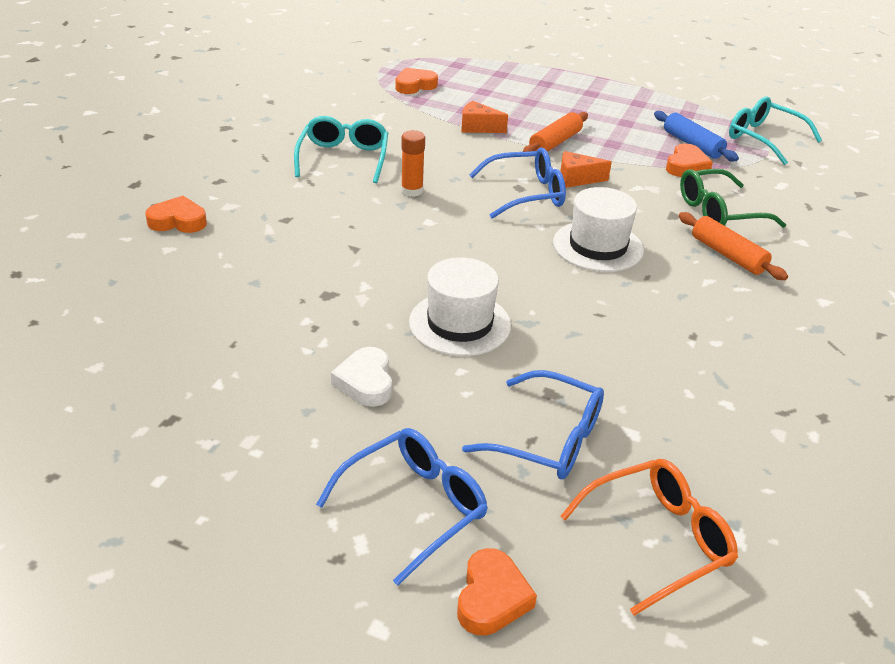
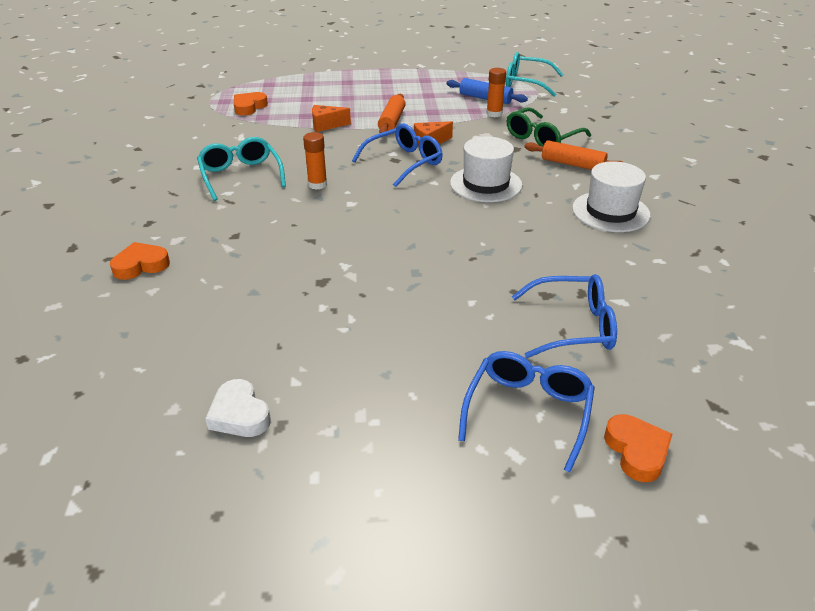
camera: 25 degrees left, 0 degrees up
(365, 382) = (410, 336): white heart -> white heart (239, 414)
(460, 323) = (440, 269): white hat -> white hat (610, 211)
(658, 540) = (700, 365): orange glasses -> none
(686, 166) = (494, 114): orange heart -> orange glue stick

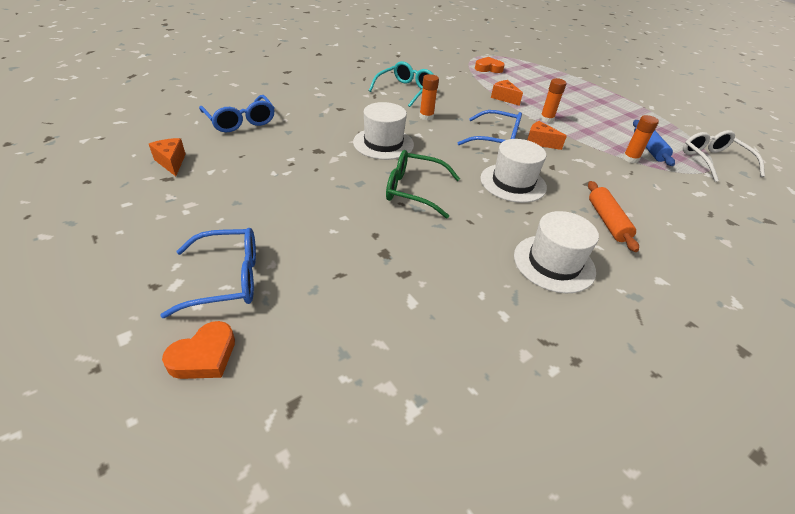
camera: 55 degrees right, 5 degrees up
(141, 265) = (286, 93): orange heart -> none
(239, 414) = (171, 162): white heart -> orange cheese
(348, 231) = (383, 143): none -> white hat
(392, 121) = (546, 119): orange rolling pin -> orange glue stick
(526, 83) = (713, 161): turquoise glasses -> white glasses
(542, 138) = (627, 193): green glasses -> green glasses (413, 190)
(573, 326) = (351, 279): blue glasses -> blue glasses (241, 121)

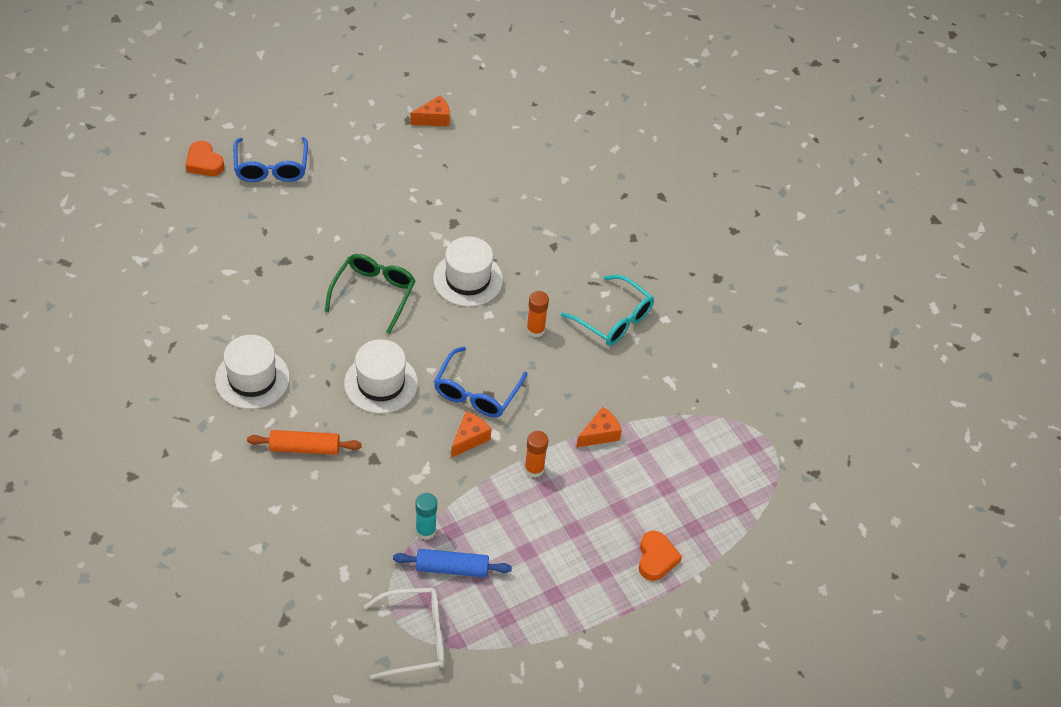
camera: 95 degrees right, 10 degrees up
(241, 121) = (517, 160): blue glasses -> none
(488, 68) = (713, 443): orange heart -> orange heart (656, 558)
(630, 159) = (425, 530): orange glue stick -> turquoise glue stick

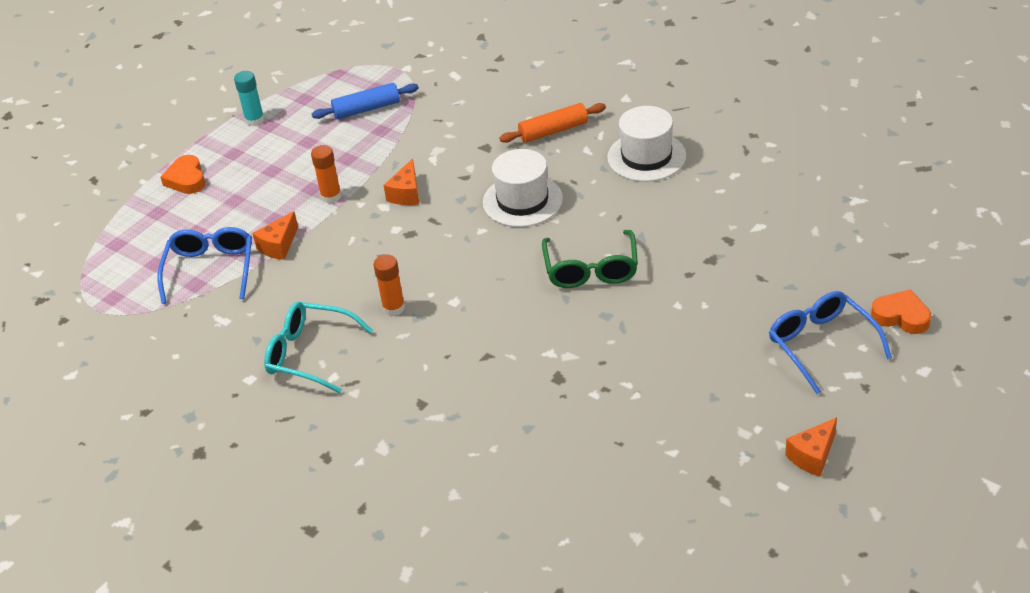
camera: 165 degrees right, 10 degrees down
(416, 637) = (370, 64): white glasses -> none
(425, 530) = (405, 121): turquoise glue stick -> turquoise glue stick (254, 120)
(434, 119) = (680, 500): orange cheese -> orange cheese (812, 456)
(468, 279) = (499, 325): white hat -> none
(476, 392) = (423, 230): blue glasses -> blue glasses (210, 269)

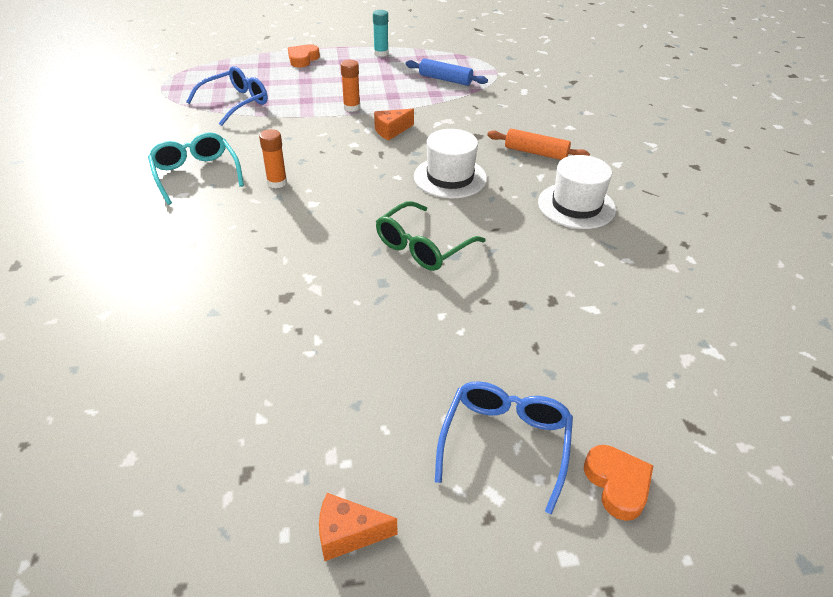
camera: 40 degrees right, 0 degrees up
(279, 246) = (284, 113): orange cheese -> none

